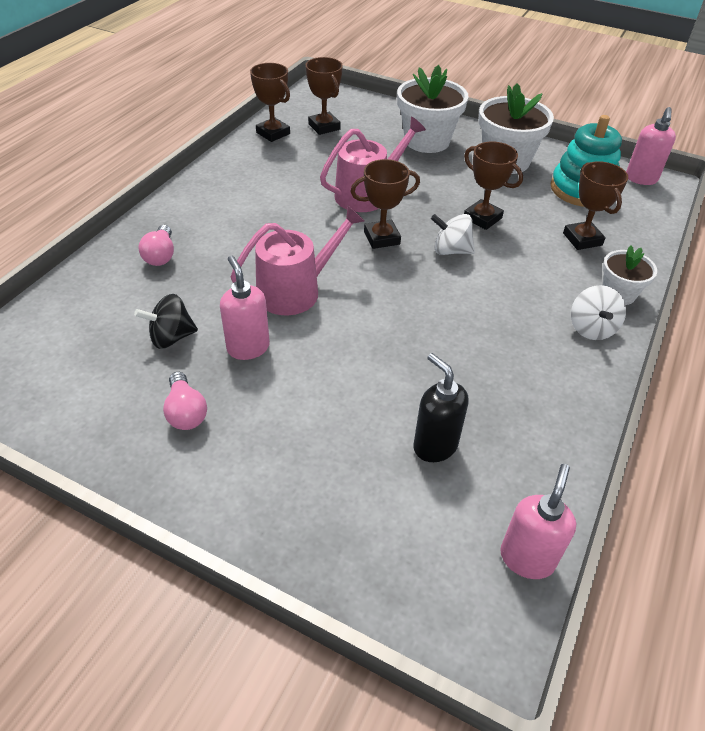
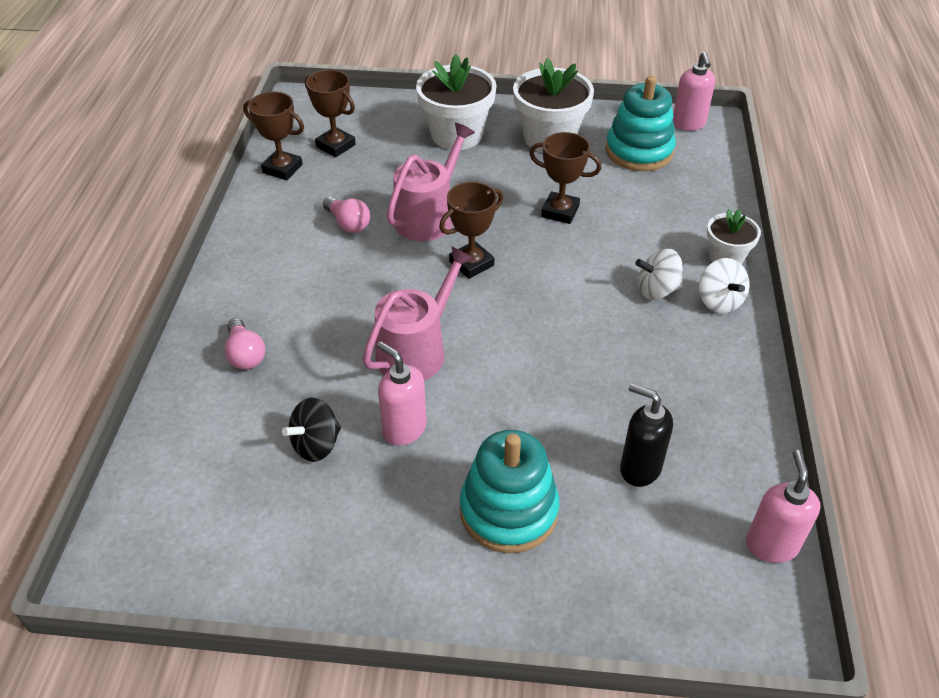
camera: 20 degrees left, 0 degrees up
(186, 412) = (382, 519): pink light bulb -> pink light bulb (348, 223)
(295, 441) = (508, 511): none -> turquoise stacking toy
(451, 250) = (548, 257): white spinning top -> white spinning top (657, 290)
(582, 239) = (666, 208): brown trophy -> none

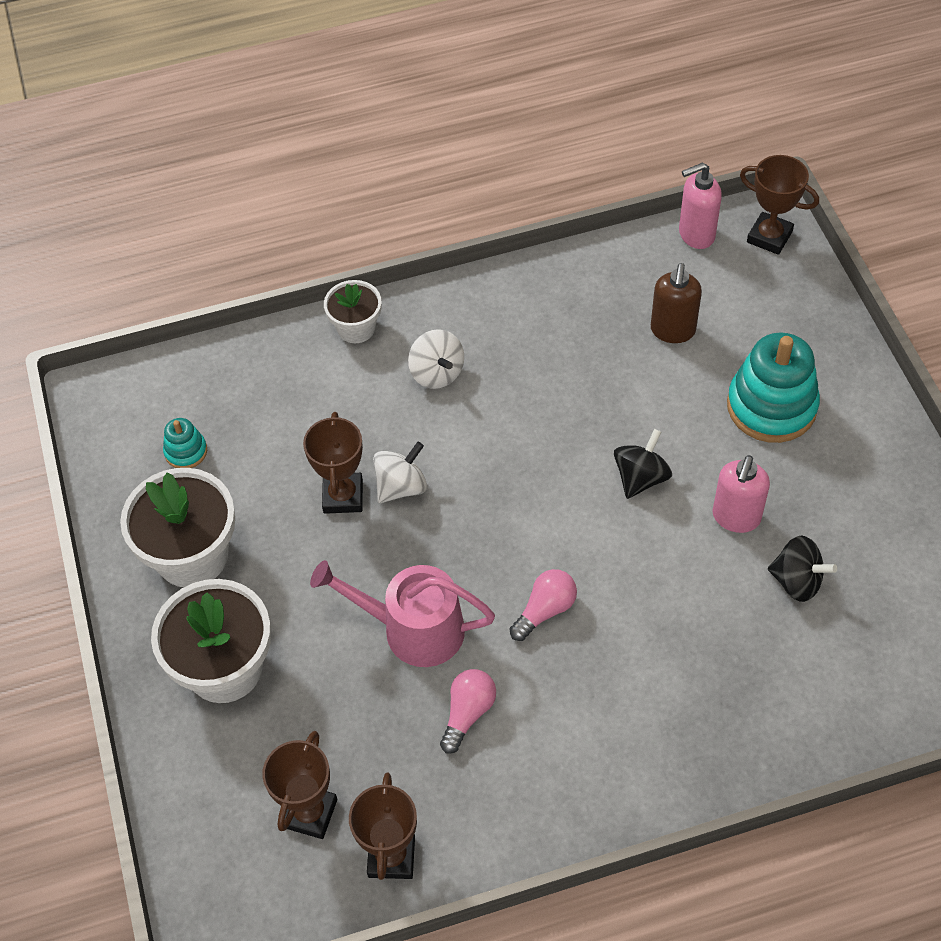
camera: 110 degrees left, 10 degrees up
(245, 354) = (729, 708): pink light bulb -> pink light bulb (545, 610)
(416, 350) = (633, 549): pink watering can -> none
(471, 263) = (476, 551): brown trophy -> brown trophy (769, 237)
(482, 380) = (640, 478): none -> black spinning top
(639, 151) = (186, 451): turquoise stacking toy -> turquoise stacking toy, size x0.48
(639, 468) = (672, 331): black soap dispenser -> brown soap dispenser
(688, 124) = (104, 416): pink soap dispenser -> none
(719, 301) = (429, 320): white spinning top -> white spinning top (401, 486)

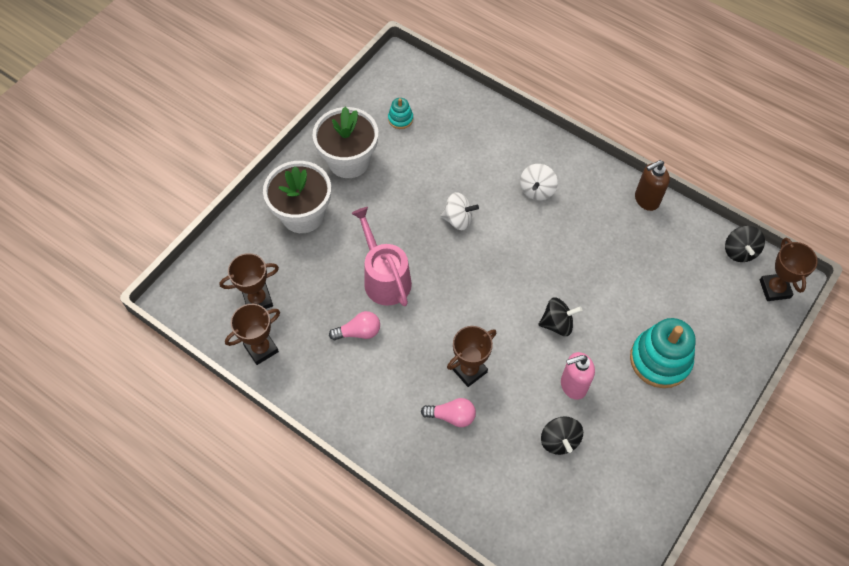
camera: 50 degrees right, 5 degrees up
(343, 496) = (431, 199): brown trophy -> brown trophy (469, 370)
(356, 328) = (531, 138): white flower pot -> none
(545, 610) = (442, 329): pink light bulb -> pink light bulb (451, 416)
(672, 331) = (664, 280): brown soap dispenser -> brown soap dispenser (646, 200)
(696, 234) = (739, 251): pink soap dispenser -> black spinning top

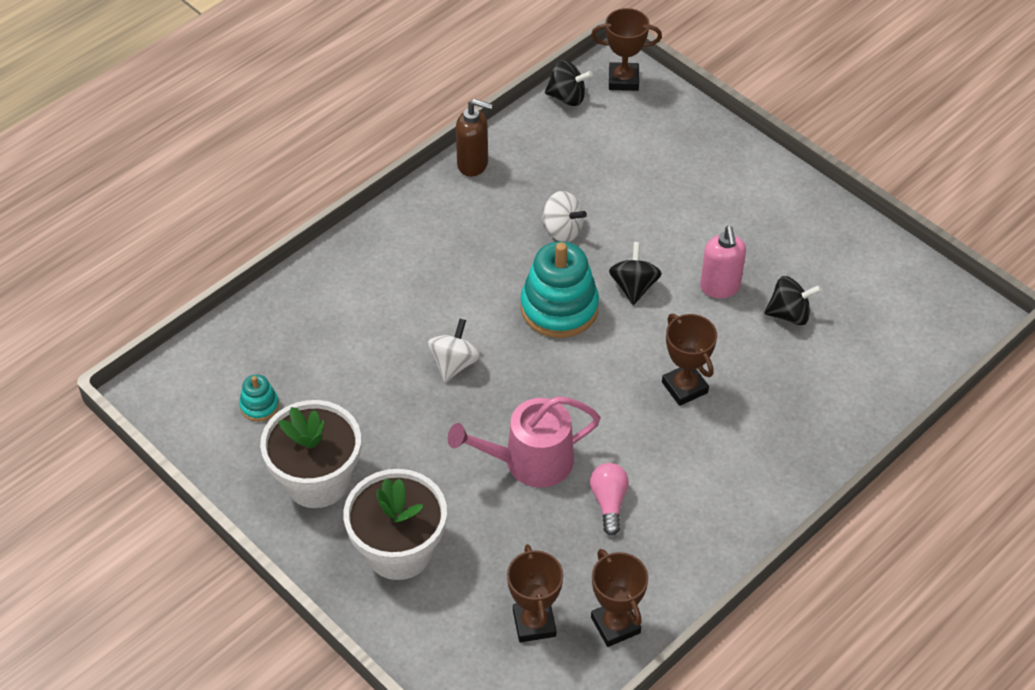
camera: 80 degrees left, 10 degrees down
(451, 416) = (745, 416): pink light bulb -> none
(537, 190) = (429, 270): white spinning top -> white spinning top (562, 230)
(646, 200) = (473, 164): brown soap dispenser -> brown soap dispenser turned 60 degrees counterclockwise
(660, 360) = (698, 200): turquoise stacking toy -> turquoise stacking toy (559, 308)

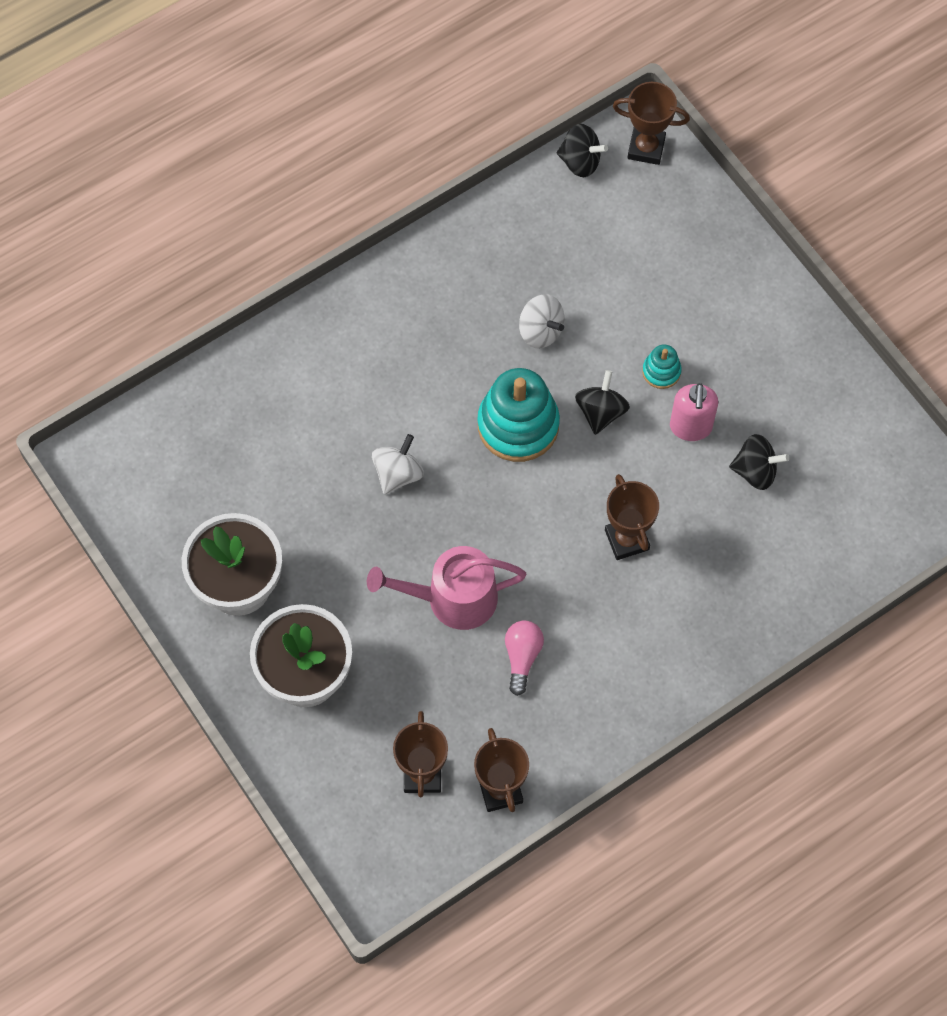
camera: 10 degrees right, 15 degrees up
(259, 406) = (194, 491): turquoise stacking toy -> turquoise stacking toy (661, 371)
(473, 164) = (462, 233): brown soap dispenser -> none

